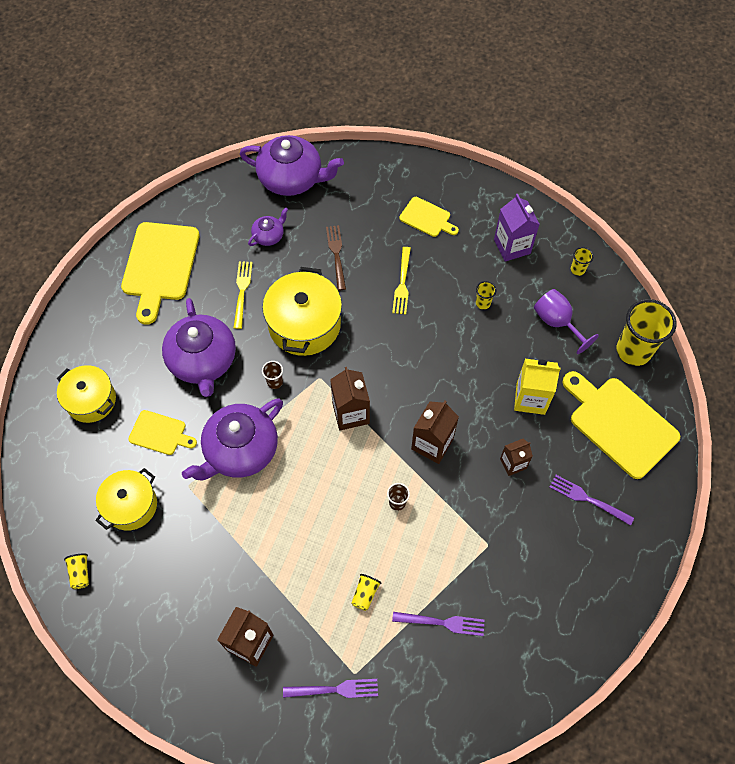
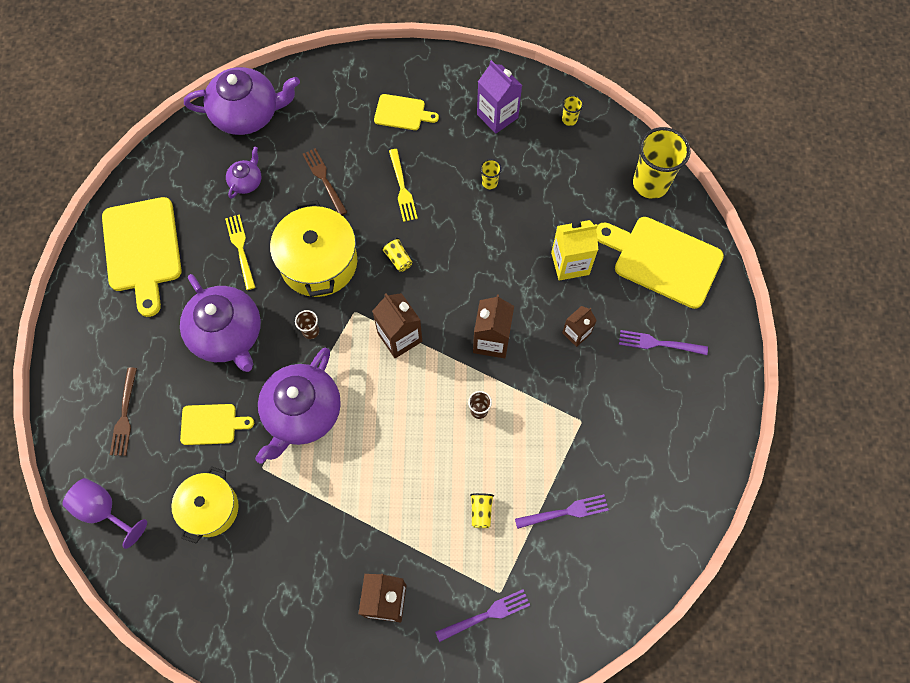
camera: 20 degrees left, 5 degrees up
(80, 573) = (184, 596): yellow cup -> yellow cup (398, 259)
(91, 400) = (124, 415): yellow pot -> brown fork
(557, 322) = (568, 179): purple goblet -> purple goblet (104, 510)

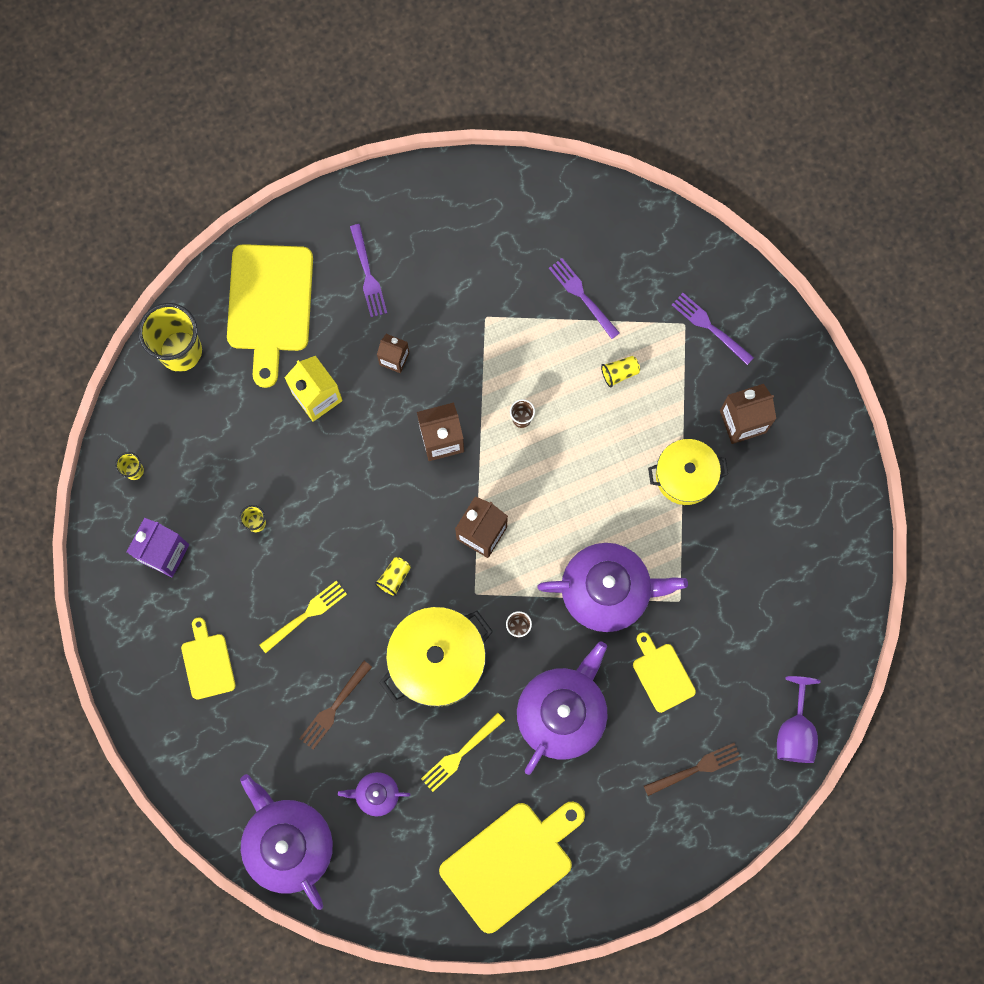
camera: 115 degrees left, 10 degrees up
(210, 508) = (742, 628): yellow pot -> yellow pot (685, 476)

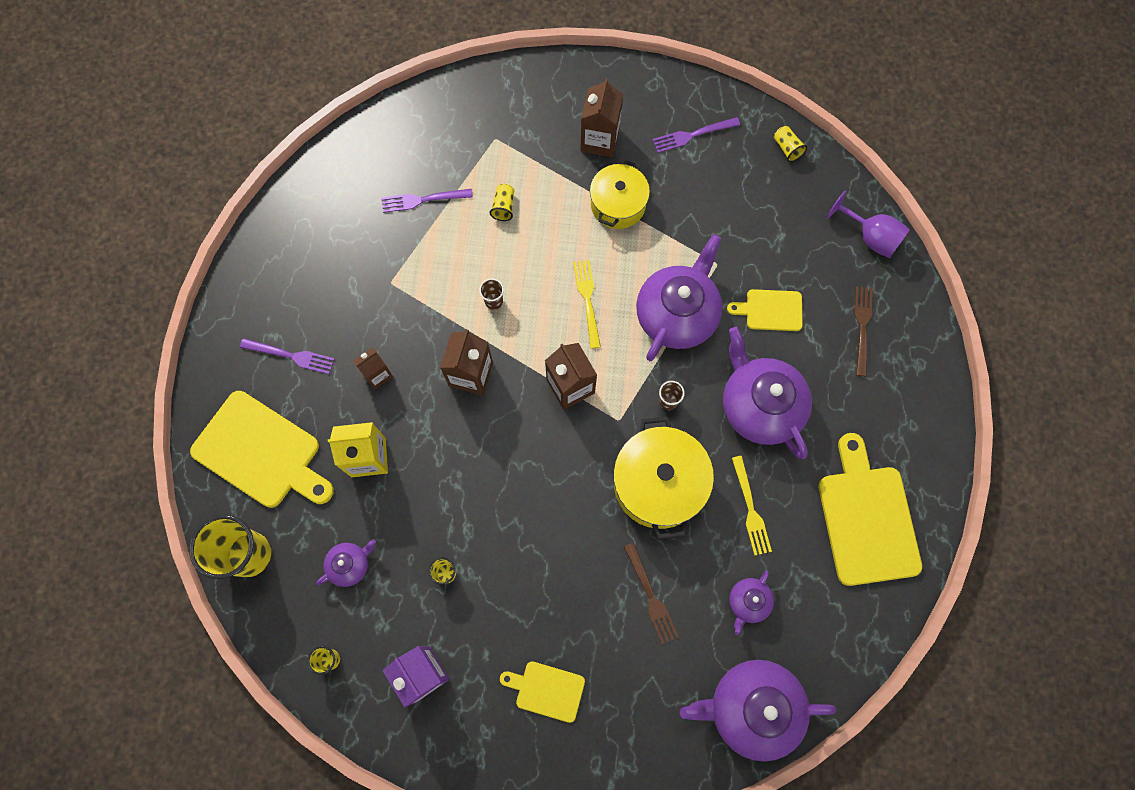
camera: 60 degrees left, 5 degrees down
(218, 438) = (350, 564): none -> purple teapot
(305, 615) = (554, 575): yellow fork -> yellow fork (587, 300)
(394, 578) = (566, 480): yellow cup -> yellow cup (787, 148)
(710, 327) = (510, 122): purple fork -> purple fork (693, 135)

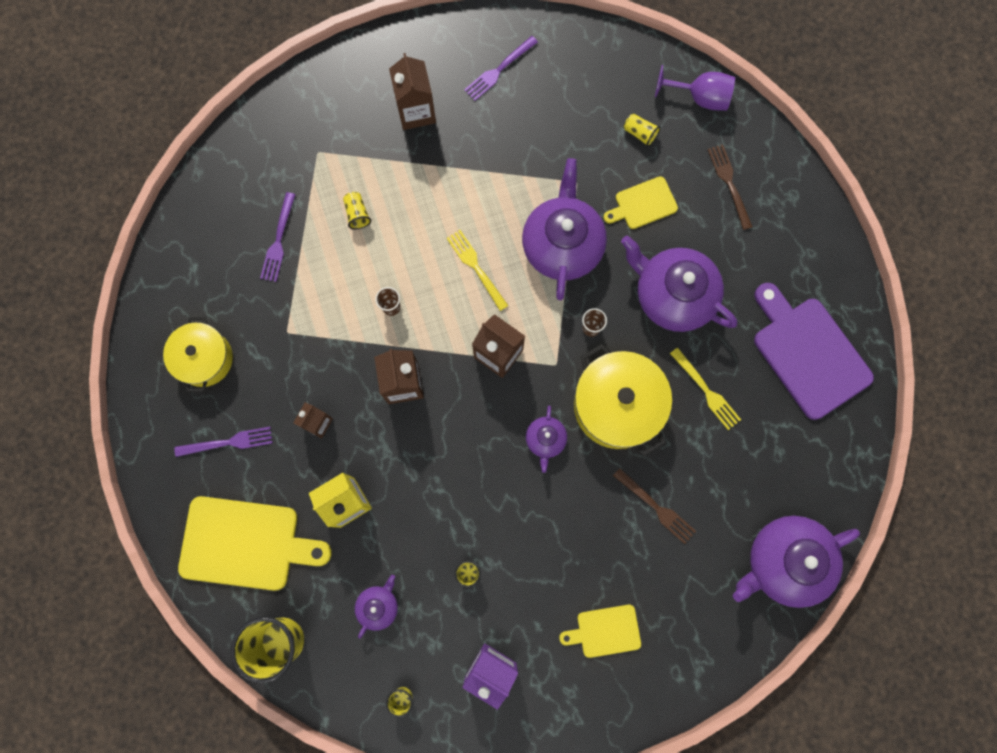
camera: 25 degrees left, 5 degrees up
(423, 200) = (278, 240): purple fork -> purple fork turned 45 degrees counterclockwise
(618, 204) = (461, 166): yellow pot -> yellow pot (204, 359)
(748, 602) = (741, 473): purple teapot -> purple teapot (545, 440)
(787, 148) = (589, 46): yellow cup -> yellow cup (640, 133)
(867, 519) = (808, 353): yellow cutting board -> purple cutting board

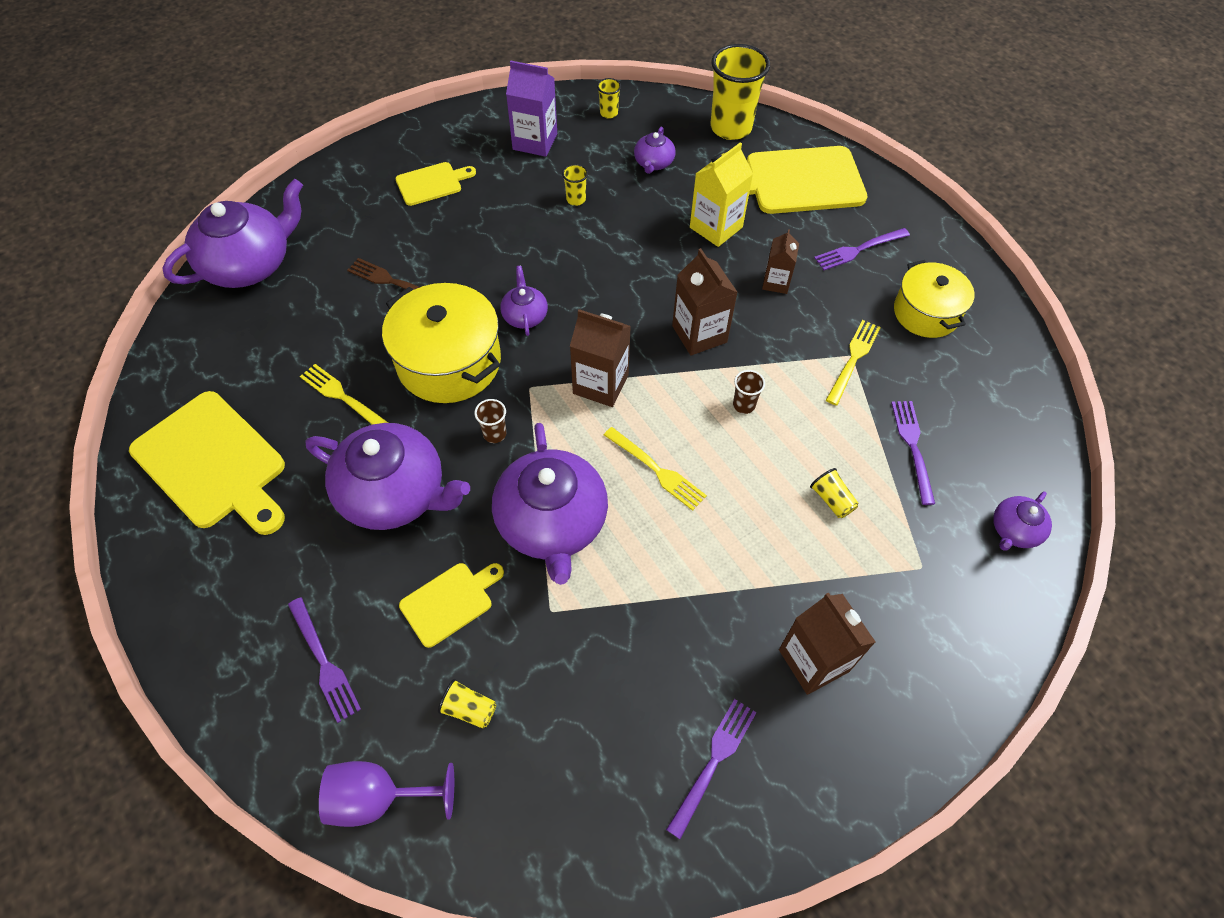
camera: 165 degrees right, 20 degrees down
(240, 162) = (1014, 530): none -> purple teapot
(287, 328) = (853, 359): none -> yellow fork
(729, 184) = (324, 662): brown fork -> purple fork
(808, 353) = (213, 463): purple cutting board -> yellow cutting board

